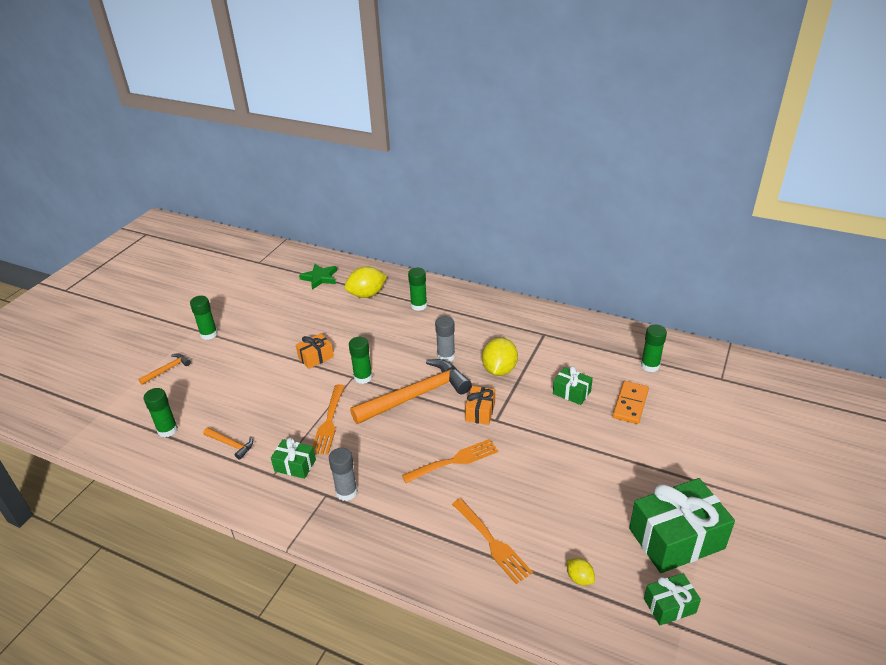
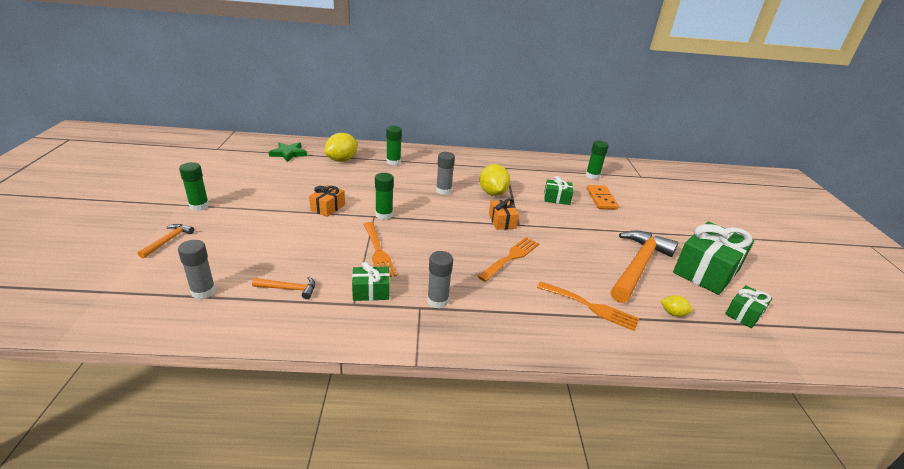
camera: 30 degrees left, 5 degrees down
(167, 430) = (203, 291): green glue stick -> grey glue stick
(416, 395) = (441, 219): orange hammer -> orange hammer (638, 266)

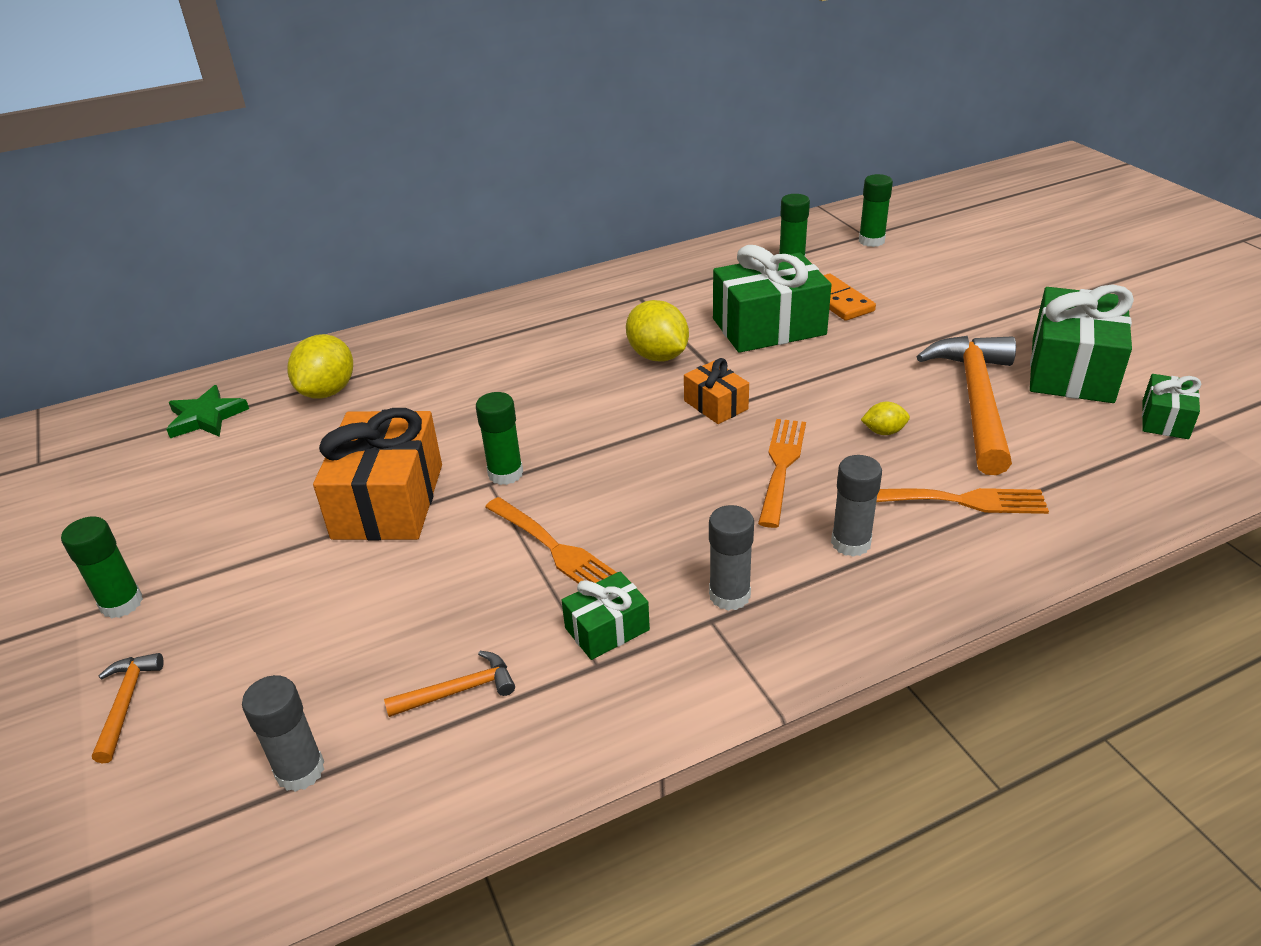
camera: 20 degrees left, 5 degrees up
(328, 207) = (388, 501): orange gift -> orange gift, size x1.97
(393, 162) = (431, 359): green glue stick -> green glue stick (871, 241)
(443, 191) = (571, 384): grey glue stick -> grey glue stick (850, 543)
(556, 198) = (768, 326): green gift -> green gift, size x1.97
(673, 313) = (1077, 461): yellow lemon -> yellow lemon (883, 432)

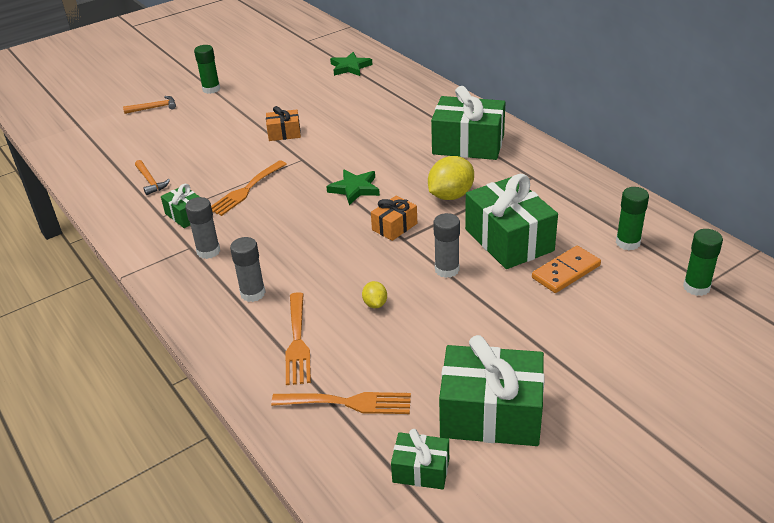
camera: 80 degrees right, 0 degrees up
(300, 770) = (113, 154): grey glue stick -> grey glue stick (447, 269)
(328, 391) = (381, 92): yellow lemon -> none
(388, 501) = (284, 133): orange gift -> orange gift, size x0.51
(505, 473) = (311, 162): green glue stick -> none
(537, 331) = (468, 144): none -> green gift
(605, 433) = (355, 189): none -> green star
(781, 466) = (329, 260): orange fork -> orange fork (348, 403)
(976, 401) = (426, 352): orange hammer -> none

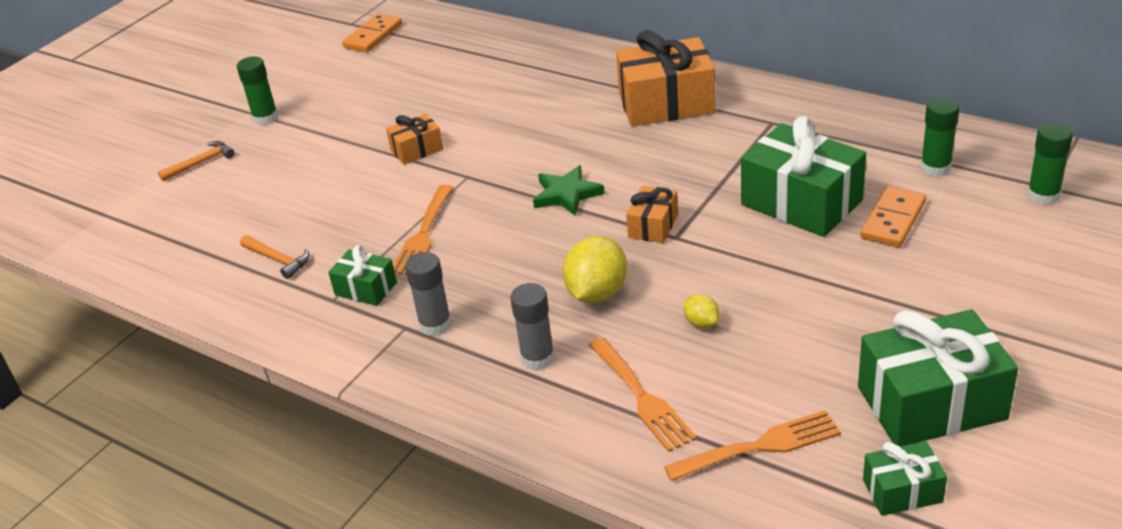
camera: 20 degrees left, 0 degrees up
(314, 52) = (373, 36): none -> orange domino
(350, 67) = (438, 44): green star -> none
(447, 269) = (756, 258): grey glue stick -> none
(450, 195) = (692, 170): yellow lemon -> yellow lemon (597, 293)
(468, 144) = (666, 104): green gift -> orange gift

